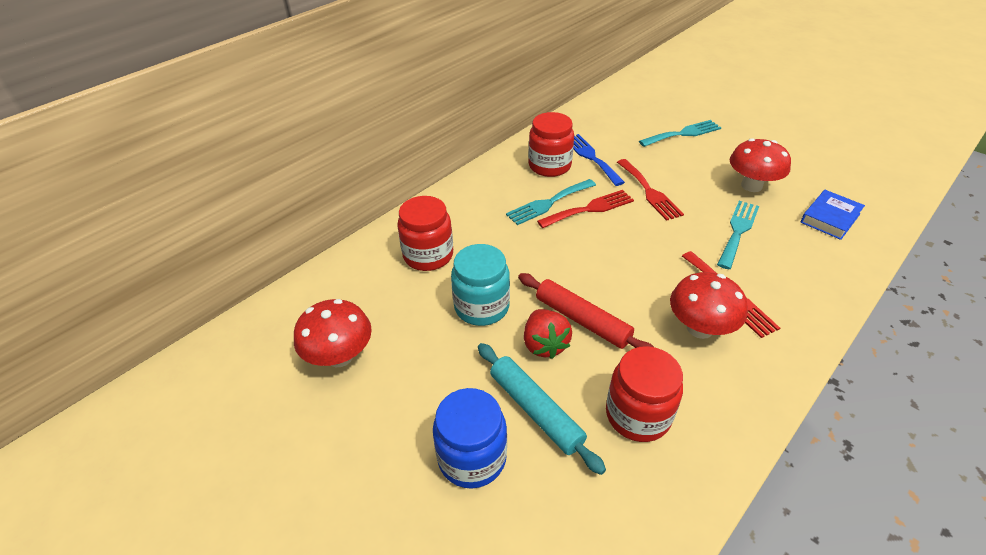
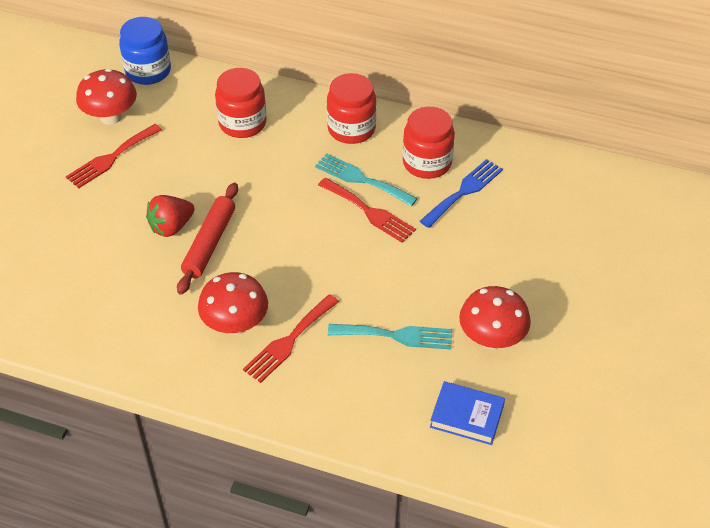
camera: 65 degrees right, 5 degrees up
(472, 458) = (50, 217): blue jar -> blue jar (148, 71)
(481, 307) = (196, 176): turquoise jar -> none
(536, 410) = (103, 239): turquoise rolling pin -> none
(638, 415) = (122, 300): red jar -> red jar (351, 129)
(649, 192) = (427, 252): red fork -> red fork (111, 158)
(683, 133) = (568, 261): turquoise fork -> none

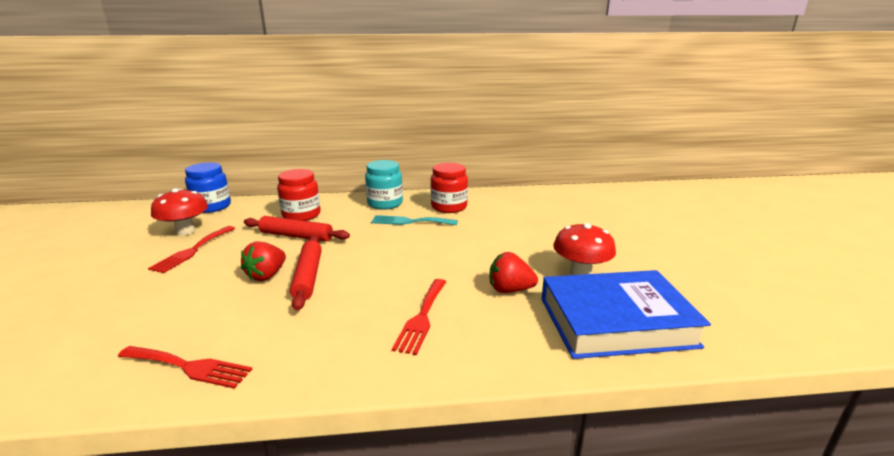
camera: 25 degrees left, 25 degrees down
(222, 166) = (296, 236): none -> red rolling pin
(235, 324) = (363, 320): red mushroom -> none
(351, 129) = (385, 203): red jar -> turquoise jar
(369, 212) = (429, 234): red fork -> red fork (189, 367)
(396, 336) = (510, 290): turquoise fork -> red strawberry
(464, 191) = (485, 213): blue fork -> none
(467, 416) = (616, 322): blue book -> blue book, size x2.07

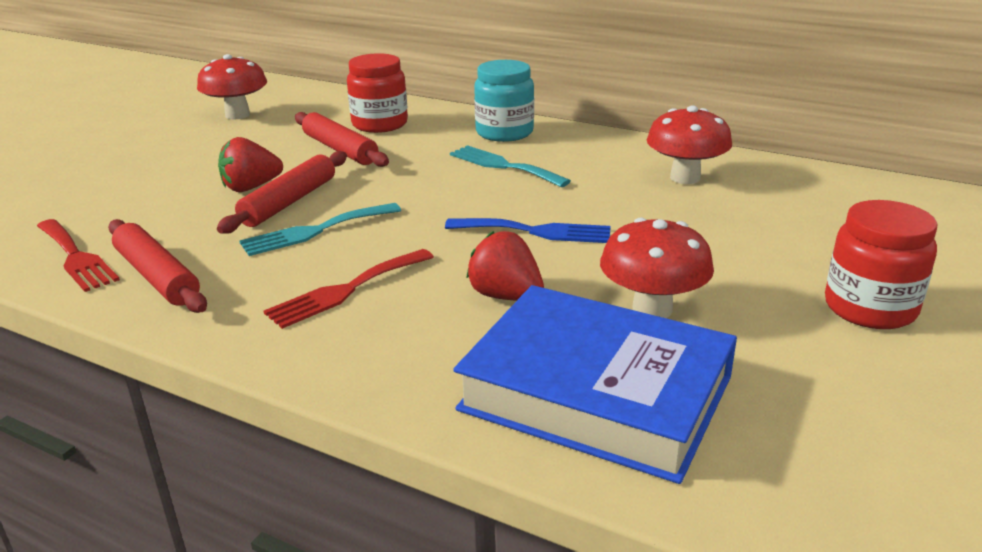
camera: 35 degrees right, 5 degrees up
(192, 251) = (217, 139): red fork -> none
(212, 207) = (297, 91): blue jar -> none
(280, 356) = (157, 276): none -> red rolling pin
(351, 289) = (315, 231): none -> turquoise fork
(449, 207) = (590, 158): red jar -> red jar (870, 308)
(476, 251) = (536, 231): none -> blue fork
(505, 206) = (685, 178): none -> red mushroom

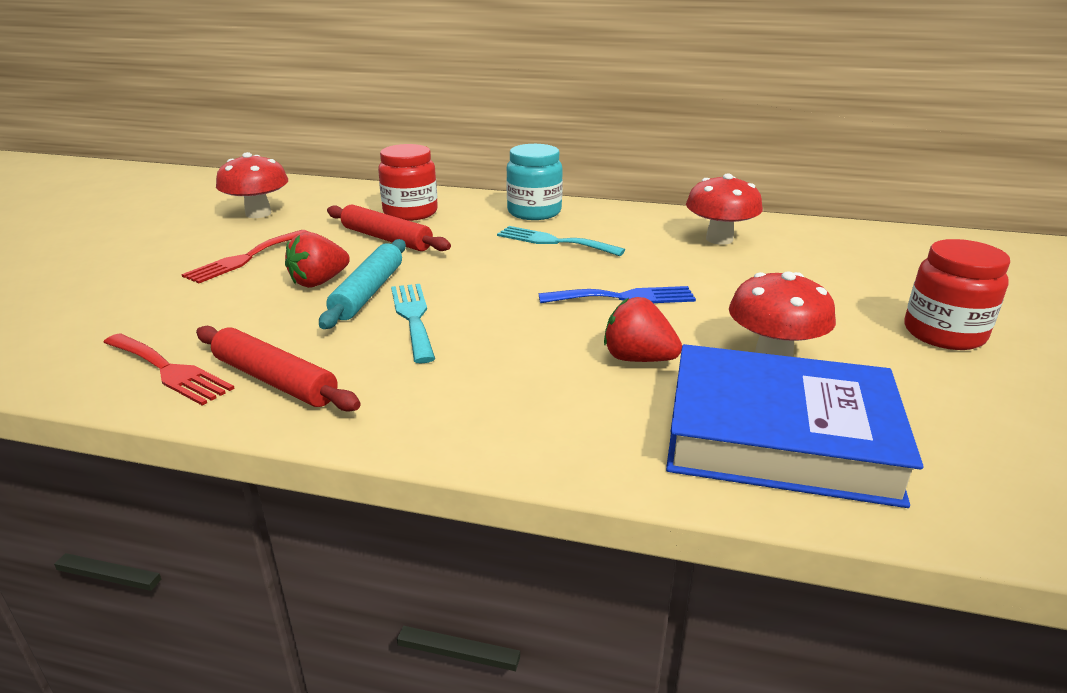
camera: 15 degrees left, 0 degrees up
(289, 202) = (368, 292): red rolling pin -> turquoise rolling pin
(315, 231) = (413, 317): turquoise fork -> turquoise fork turned 120 degrees clockwise
(346, 290) = (483, 371): red fork -> red fork (245, 258)

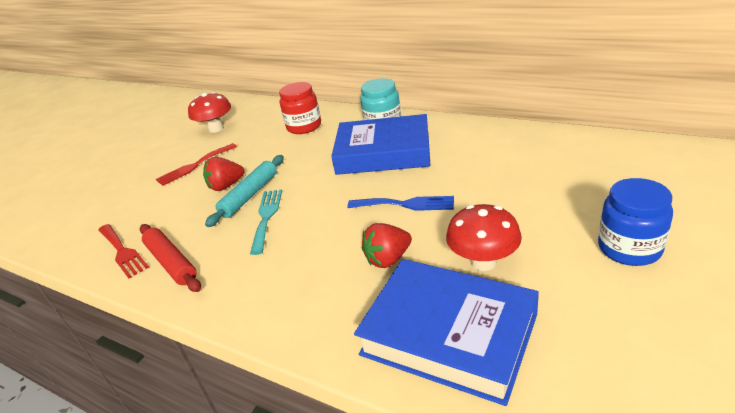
camera: 20 degrees right, 5 degrees up
(386, 238) = (280, 150): red rolling pin -> none
(554, 241) = (383, 152): turquoise fork -> blue book
(638, 359) = (388, 259): red strawberry -> red strawberry turned 75 degrees counterclockwise
(719, 239) = (501, 150): red mushroom -> none
(943, 333) = (629, 248): red jar -> blue jar

